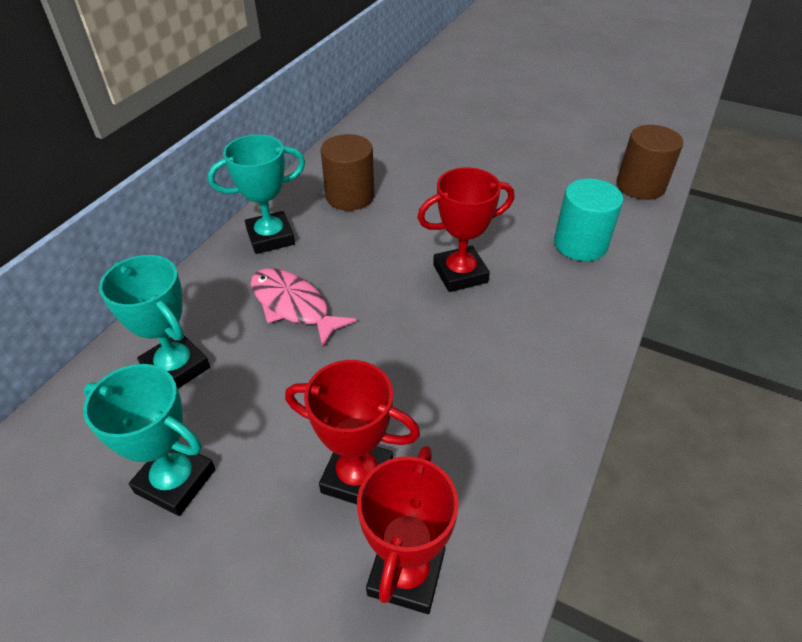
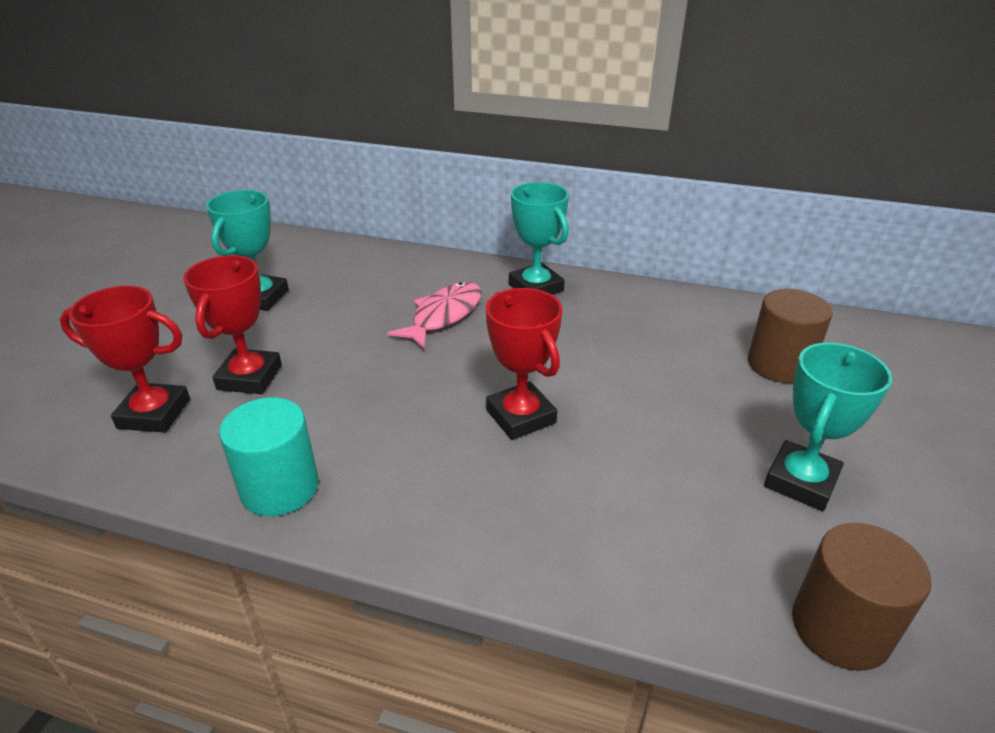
camera: 80 degrees right, 10 degrees down
(176, 368) = (365, 276): turquoise trophy -> turquoise trophy (801, 481)
(350, 196) = (627, 323): brown cylinder -> brown cylinder (779, 364)
(580, 244) = (624, 533): turquoise cylinder -> turquoise cylinder (279, 487)

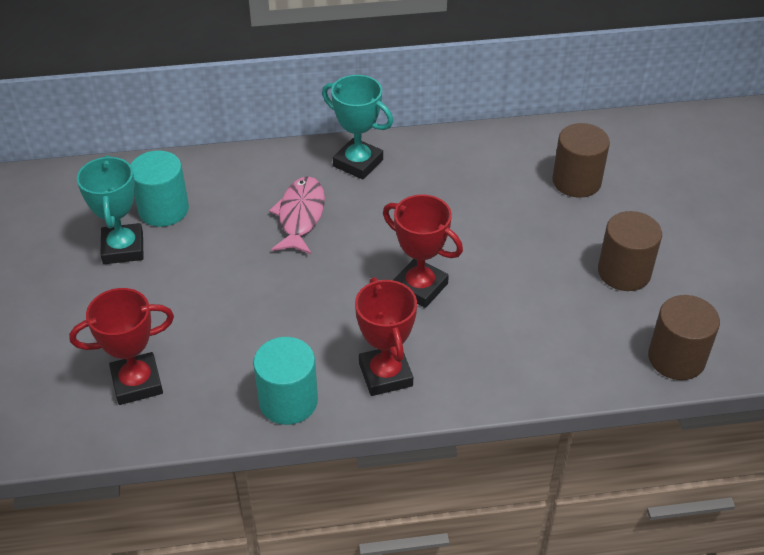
camera: 25 degrees left, 10 degrees up
(249, 377) = (186, 326): red trophy -> red trophy (385, 374)
(323, 278) = (163, 209): none -> turquoise cylinder
(801, 481) = (624, 272): turquoise trophy -> brown cylinder

